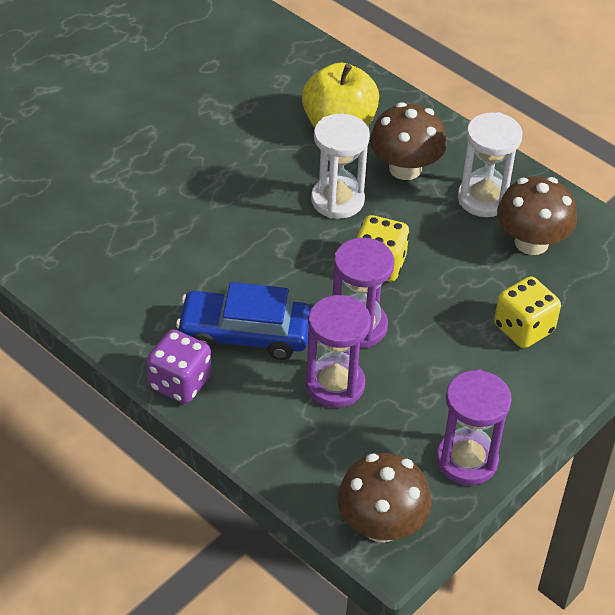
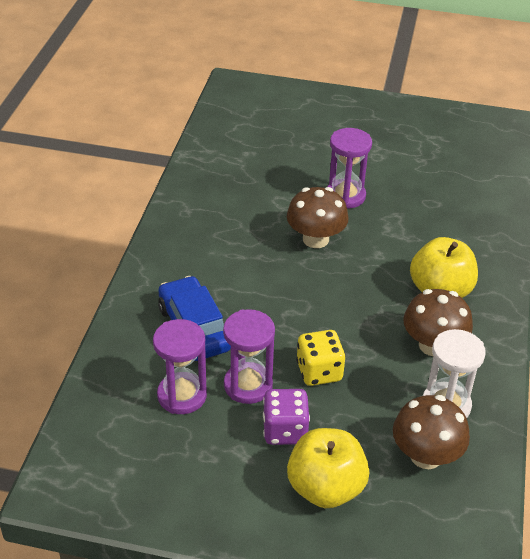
camera: 60 degrees right, 5 degrees down
(180, 383) = (126, 315): purple dice -> purple dice (285, 430)
(337, 200) = (363, 322): white hourglass -> none
(381, 525) = (67, 477): brown mushroom -> brown mushroom (315, 239)
(467, 460) = (161, 505): purple hourglass -> purple hourglass (345, 196)
(523, 328) = (325, 488): yellow dice -> yellow apple

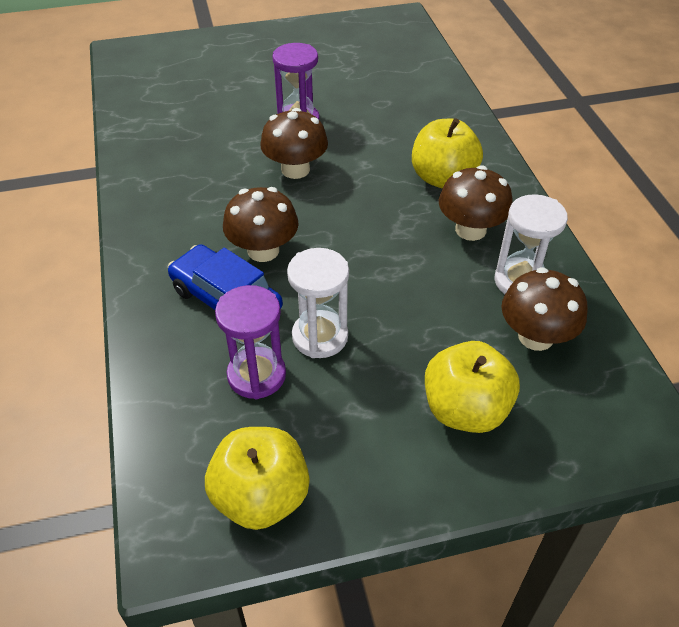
camera: 25 degrees left, 5 degrees up
(132, 484) = (261, 497): none -> yellow apple
(246, 299) = (263, 250): none -> brown mushroom
(248, 385) = (320, 337): purple hourglass -> white hourglass
(285, 430) = (387, 368): purple dice -> none
(319, 371) = (382, 295): yellow dice -> none

